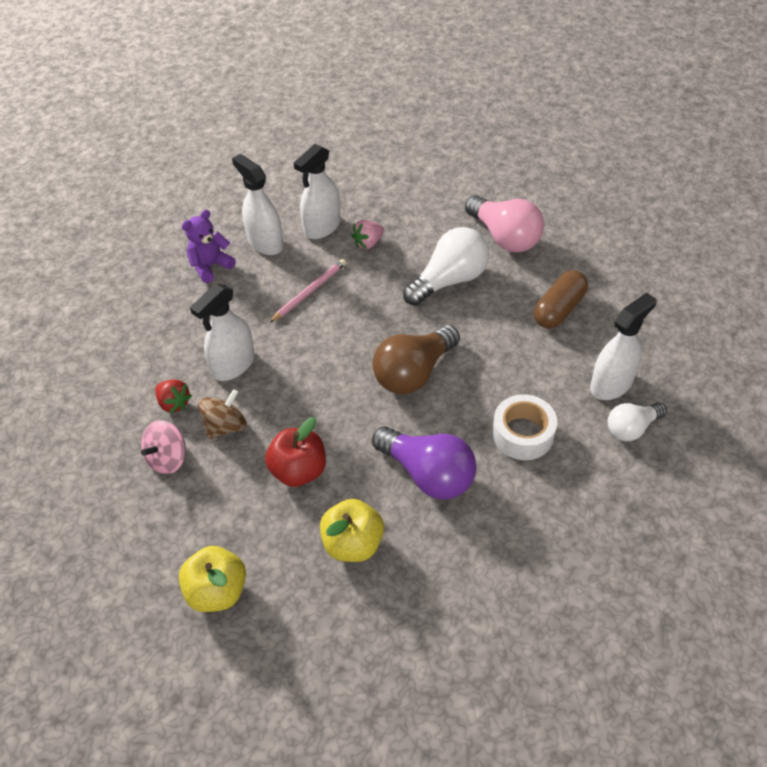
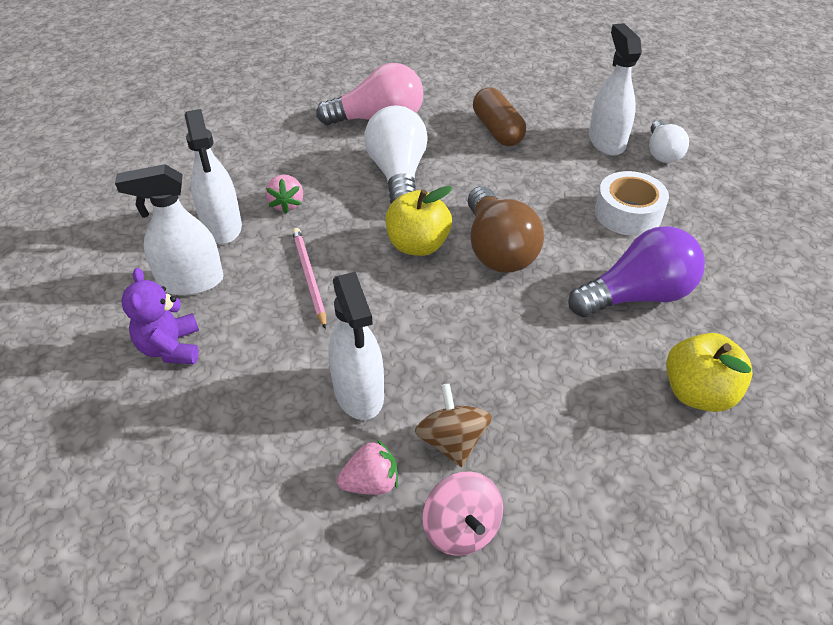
camera: 60 degrees left, 5 degrees down
(174, 403) = (371, 483): red strawberry -> pink strawberry
(217, 591) = (709, 557): yellow apple -> yellow apple (418, 245)
(299, 470) = (568, 397): red apple -> none

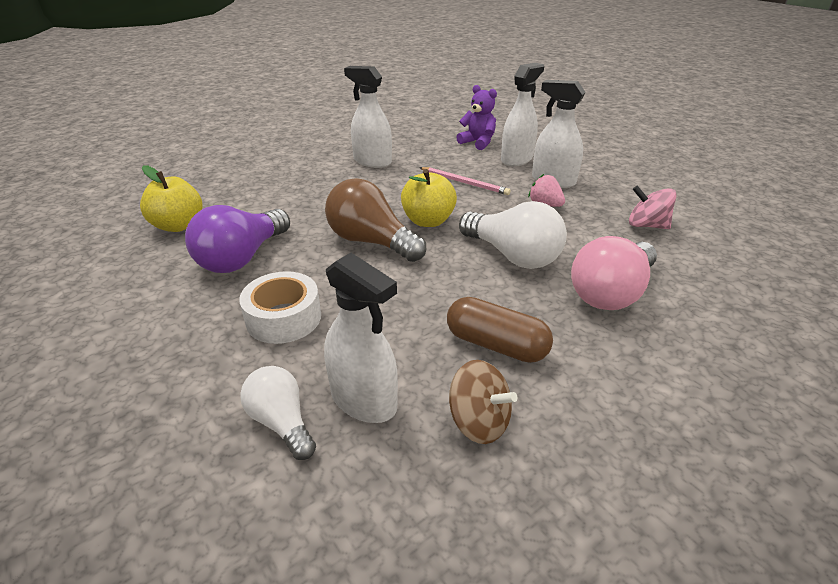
camera: 140 degrees right, 10 degrees down
(371, 483) = (333, 146): pink strawberry -> none
(452, 441) = (310, 165): brown spinning top -> brown spinning top (479, 422)
(461, 528) = (282, 150): pink spinning top -> pink spinning top (646, 225)

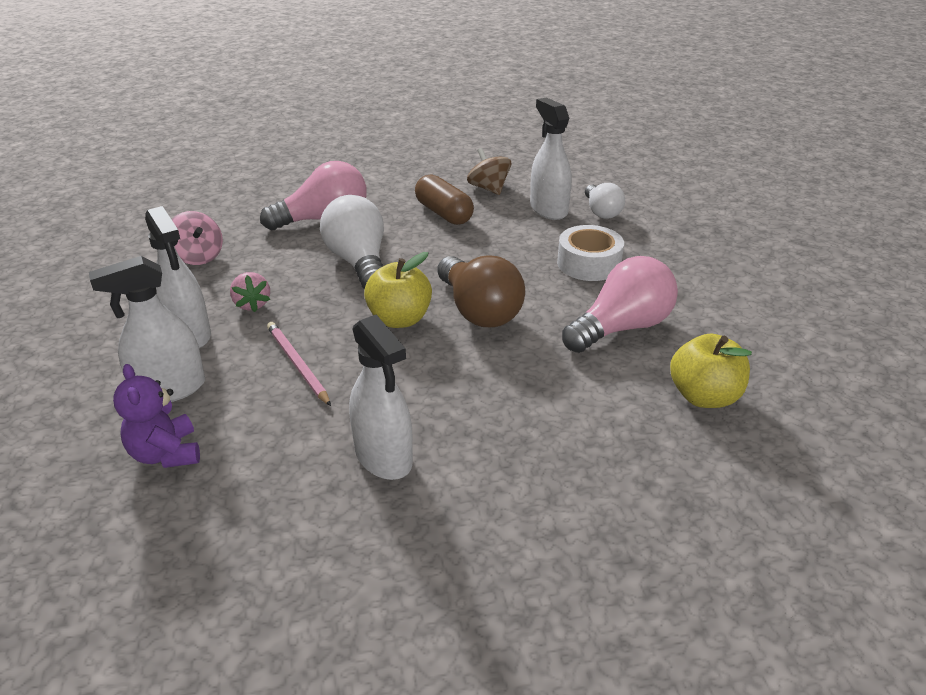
camera: 155 degrees left, 0 degrees up
(242, 258) = (621, 327): purple light bulb -> pink light bulb

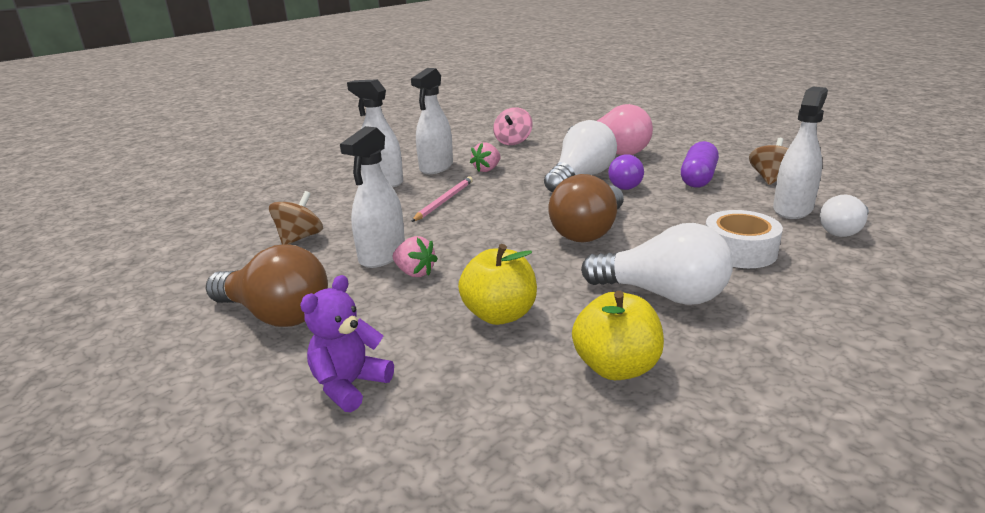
camera: 60 degrees right, 10 degrees down
(166, 454) = (329, 201): purple teddy bear -> purple teddy bear (349, 385)
(253, 513) = (300, 238): none -> brown spinning top
(399, 319) = (535, 210): yellow apple -> yellow apple (500, 315)
(409, 249) = (626, 185): none -> purple light bulb
(443, 213) = (698, 178): brown capsule -> purple capsule
(444, 586) = (276, 315): none -> brown light bulb
(450, 446) = (415, 273): none -> pink strawberry
(621, 327) = (663, 294): pink light bulb -> white light bulb

